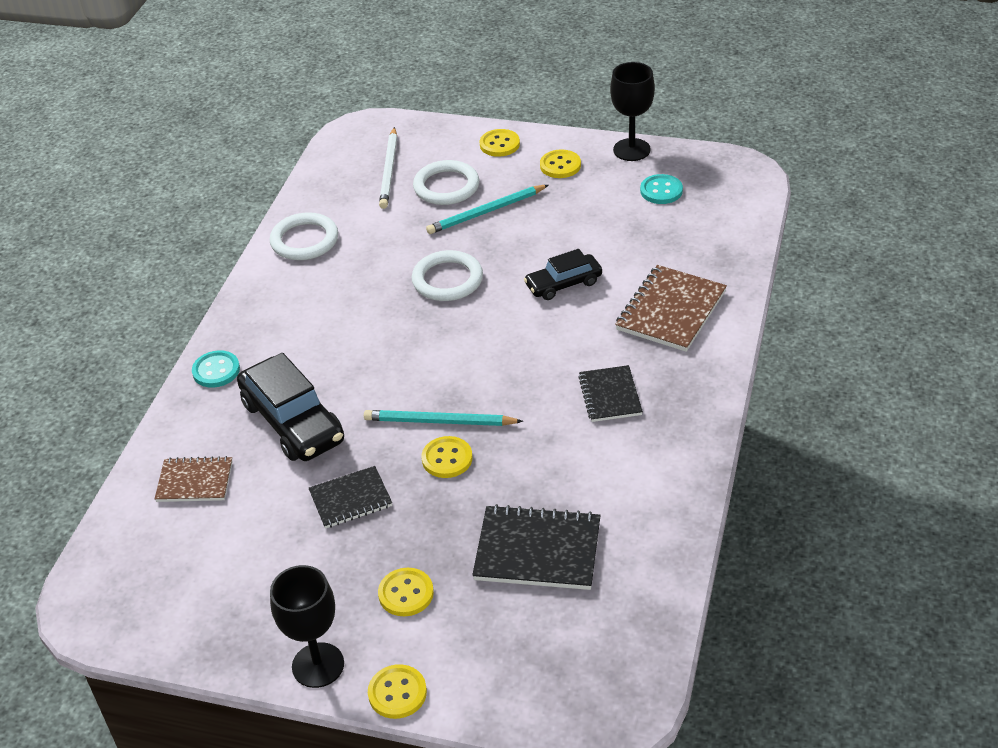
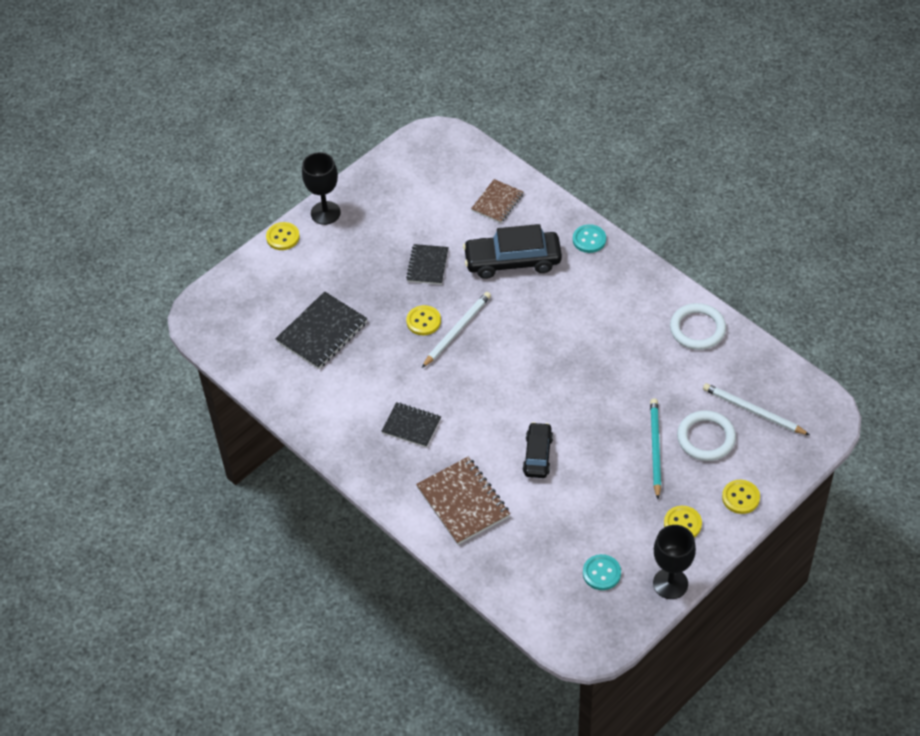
camera: 120 degrees right, 10 degrees up
(406, 593) = (341, 264): yellow button -> none
(439, 422) = (457, 330): turquoise pencil -> white pencil
(447, 280) = (592, 391): white ring -> none

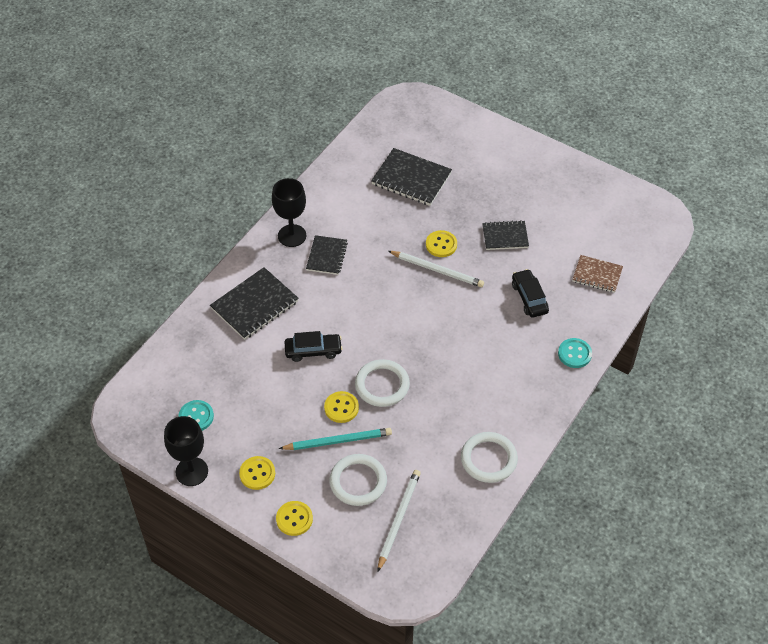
camera: 75 degrees right, 0 degrees up
(283, 237) = (506, 133): yellow button -> yellow button (341, 408)
(325, 213) = (543, 155): black goblet -> black goblet (292, 235)
(463, 502) = (254, 305): brown notebook -> black notebook
(512, 261) = (529, 298): black car -> black car, size x0.60
(594, 401) = (382, 385): none -> white ring

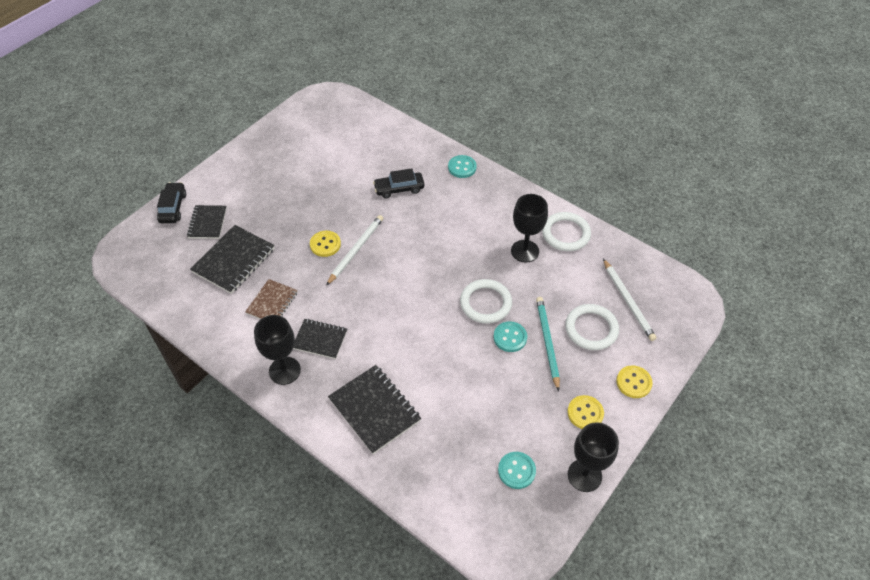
camera: 85 degrees left, 0 degrees up
(313, 351) = (440, 357): black car -> black car (173, 207)
(341, 408) = (510, 337): yellow button -> turquoise button
(398, 519) = (628, 301): white pencil -> white pencil turned 135 degrees counterclockwise
(457, 419) = (525, 251): none -> black goblet
(505, 236) = (326, 197): black notebook -> black notebook (207, 223)
(597, 275) = (381, 143): brown notebook -> brown notebook (272, 303)

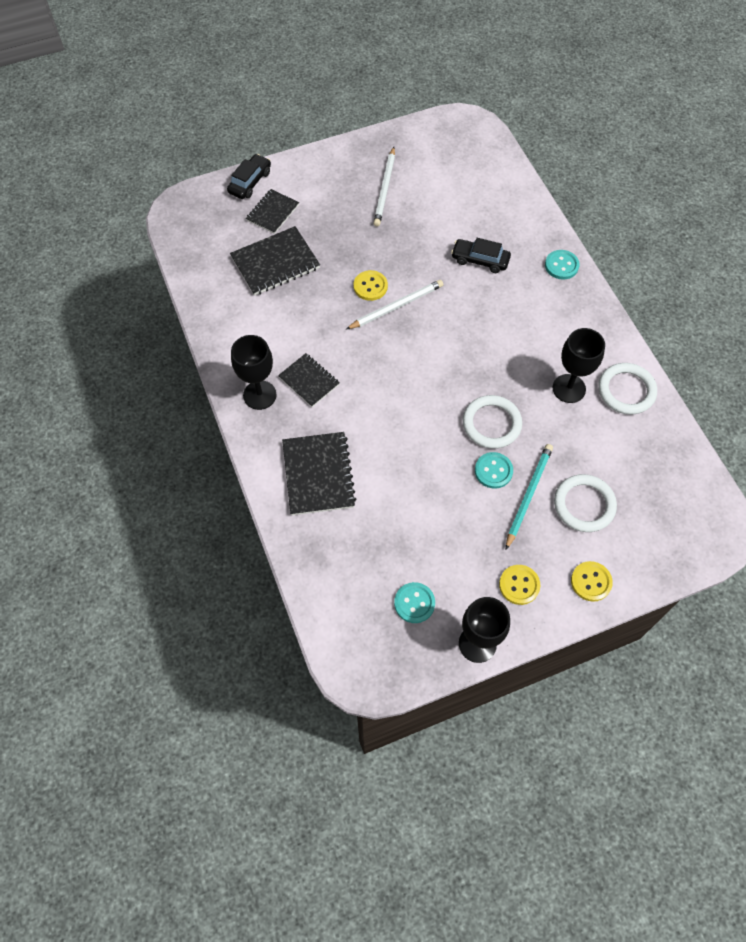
camera: 30 degrees right, 10 degrees up
(272, 303) = (286, 322): brown notebook -> none
(628, 301) = (644, 496): white pencil -> white pencil (385, 189)

